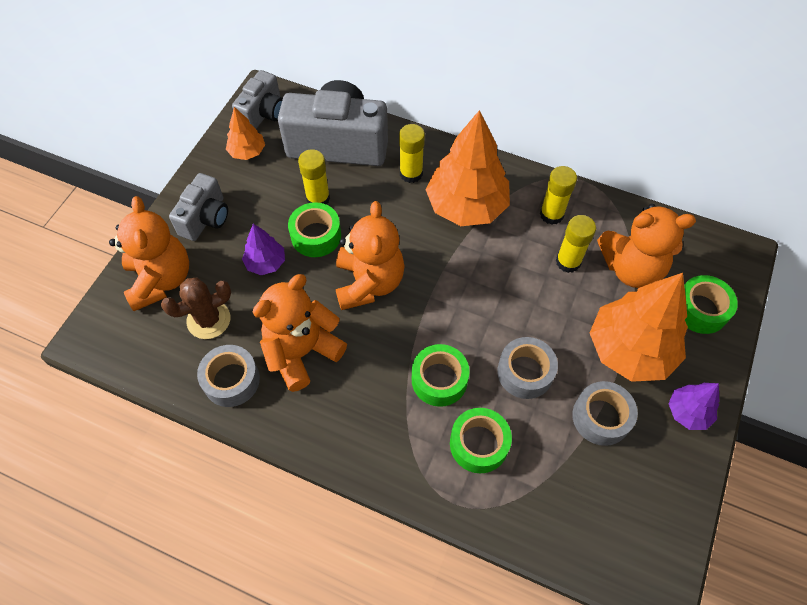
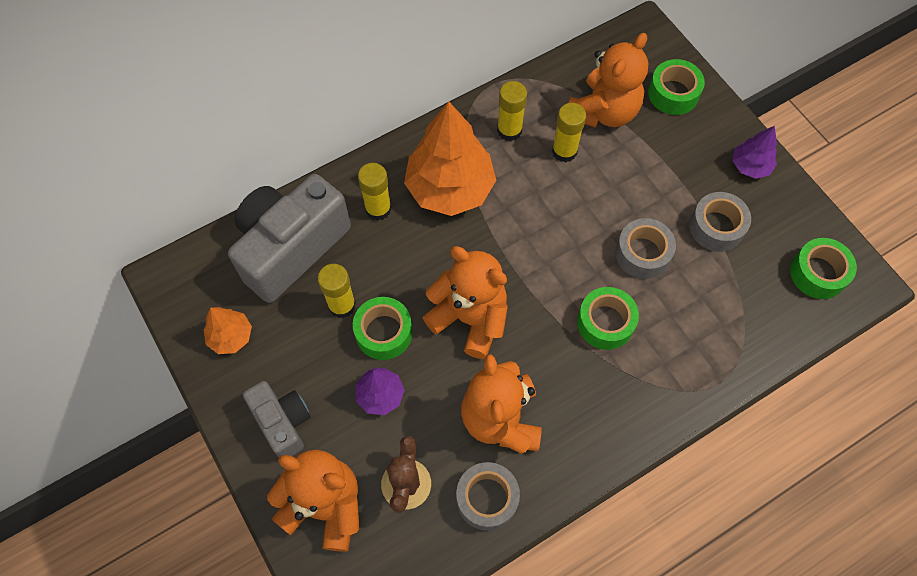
camera: 55 degrees left, 5 degrees up
(263, 113) = (193, 293): grey camera -> none
(479, 444) = (682, 330): green tape -> green tape (818, 273)
(630, 350) = (674, 166): orange tree -> none

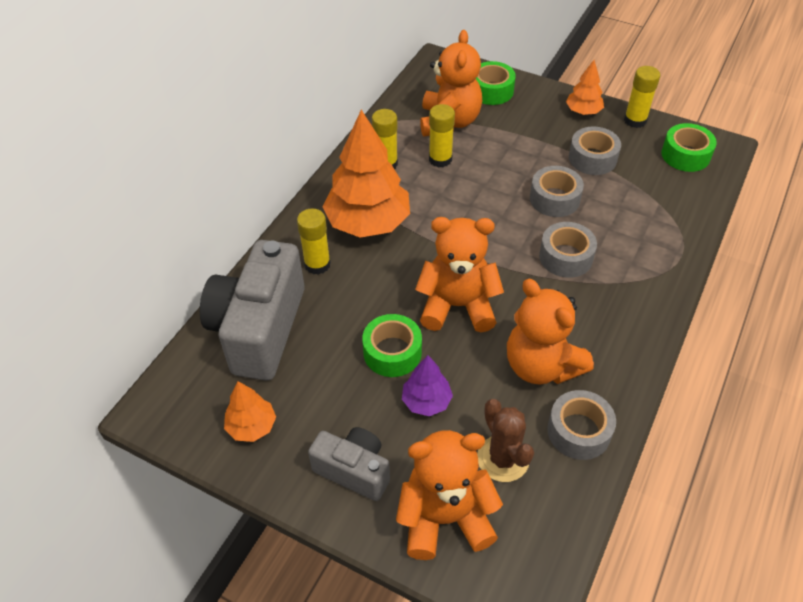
camera: 30 degrees left, 15 degrees down
(342, 305) = (339, 350): yellow glue stick -> yellow glue stick (635, 120)
(605, 322) = (566, 257): green tape -> grey tape
(750, 166) = (583, 111): purple tree -> orange tree

